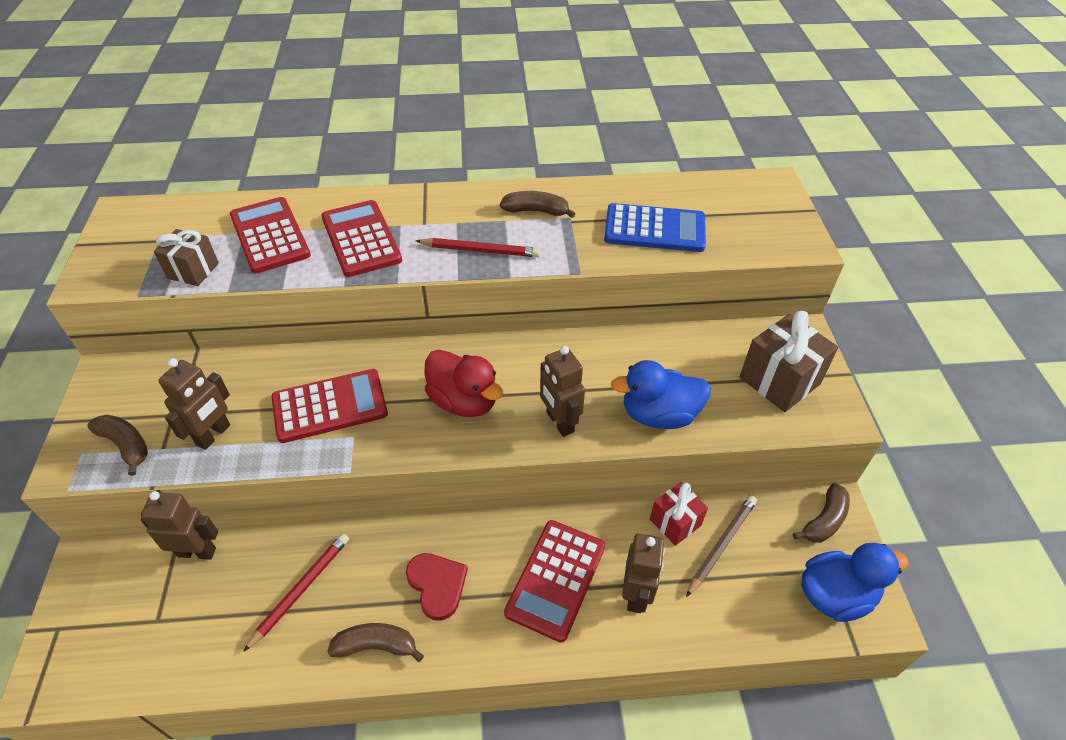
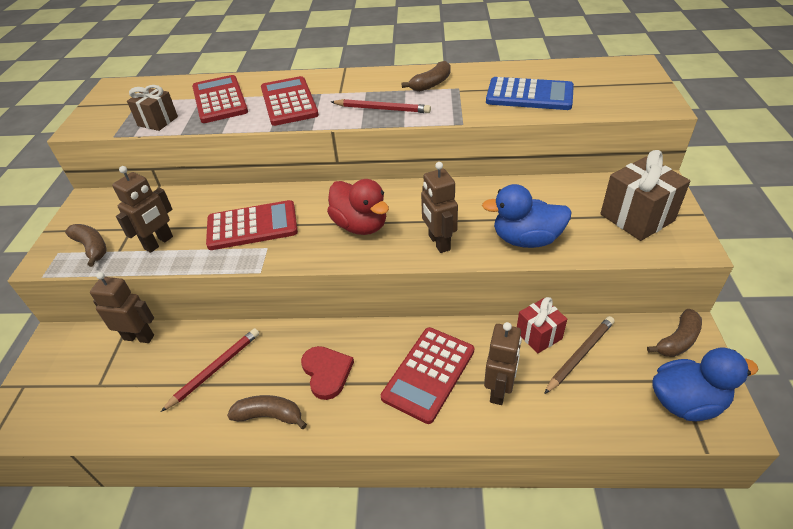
camera: 10 degrees right, 5 degrees down
(536, 211) = (431, 84): brown banana -> brown banana turned 120 degrees clockwise

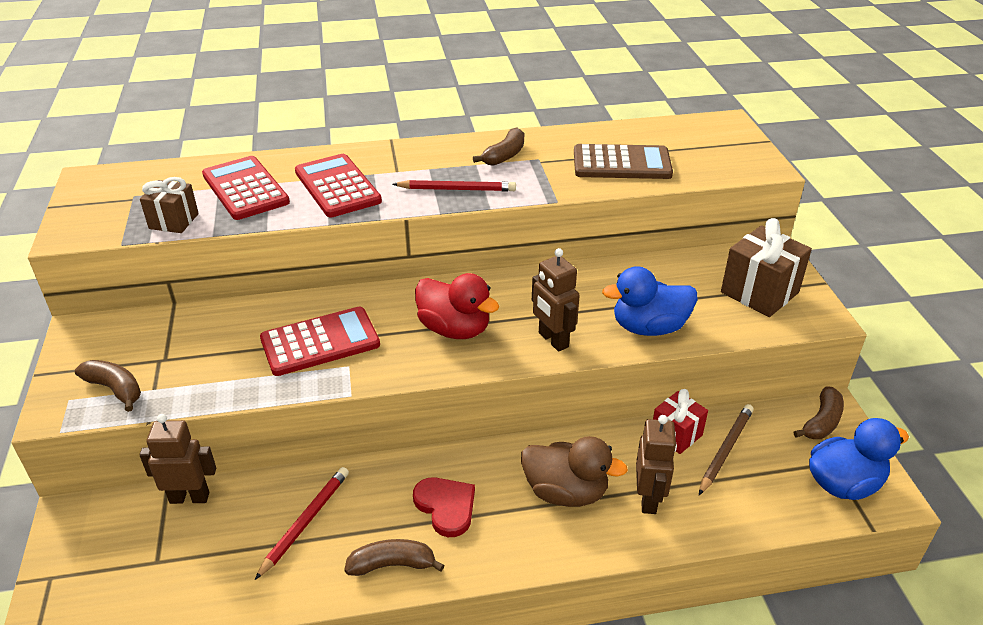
camera: 15 degrees left, 5 degrees down
(159, 243) = (205, 374): brown robot -> none
(428, 374) = (566, 492): red calculator -> brown duck
(529, 95) = (621, 163): blue calculator -> brown calculator

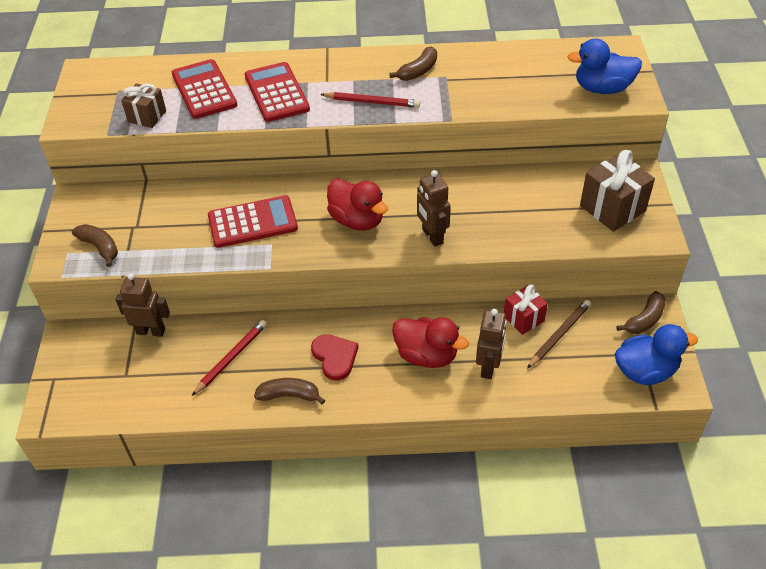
camera: 10 degrees right, 10 degrees up
(566, 492) = (426, 355): brown duck -> red duck
(621, 163) = (515, 86): brown calculator -> none
(649, 327) = (511, 232): blue duck -> blue duck (602, 88)

